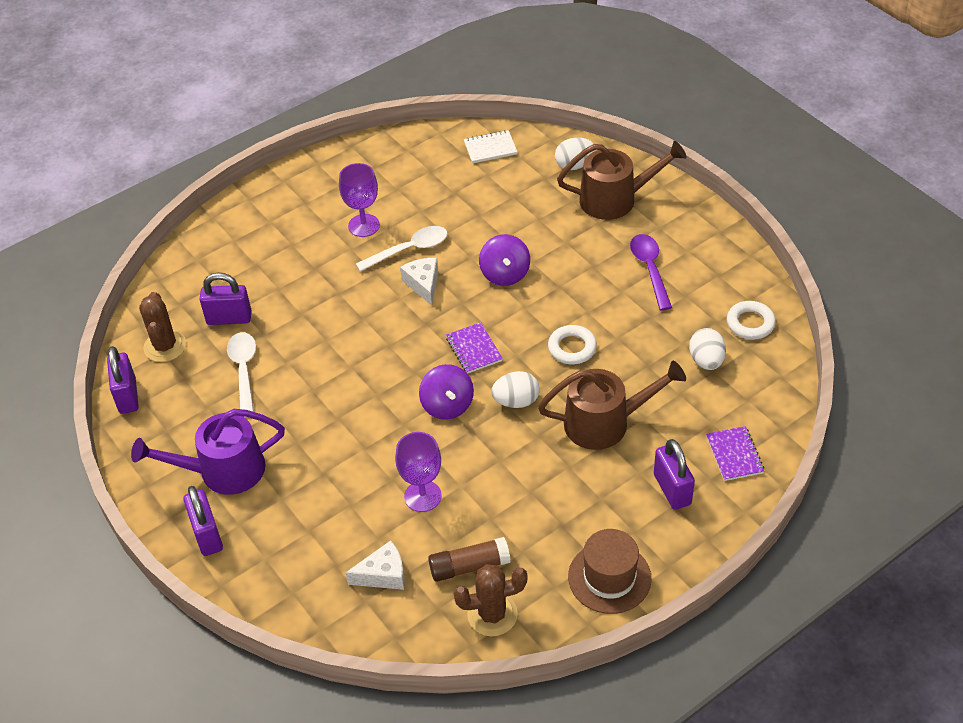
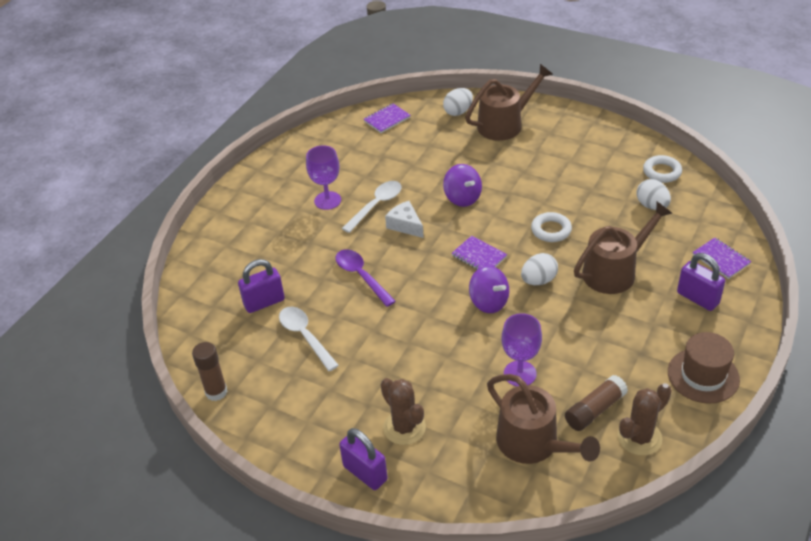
camera: 25 degrees left, 5 degrees down
(127, 396) = (216, 392): purple padlock -> brown glue stick
(165, 346) = (223, 342): brown cactus -> brown cactus (404, 427)
(223, 471) = (343, 418): purple watering can -> none
(383, 574) = (533, 443): white cheese -> brown watering can
(490, 148) = (387, 119): white notebook -> purple notebook
(650, 269) = (565, 161): purple spoon -> purple spoon (361, 276)

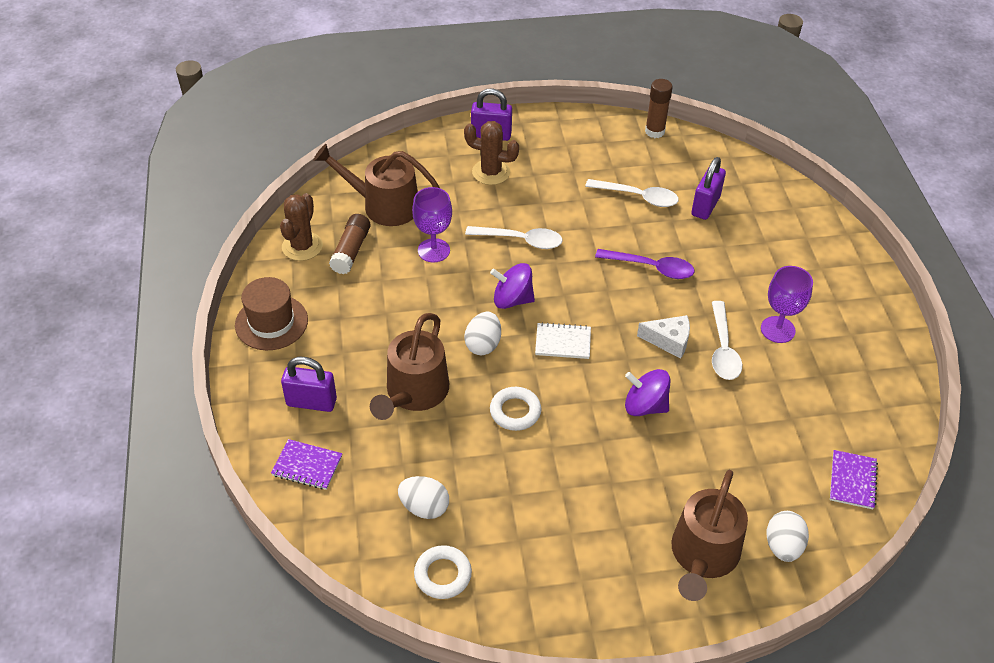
camera: 140 degrees right, 5 degrees up
(439, 347) = (520, 240): none -> white spoon
(479, 256) = (563, 342): purple notebook -> white notebook

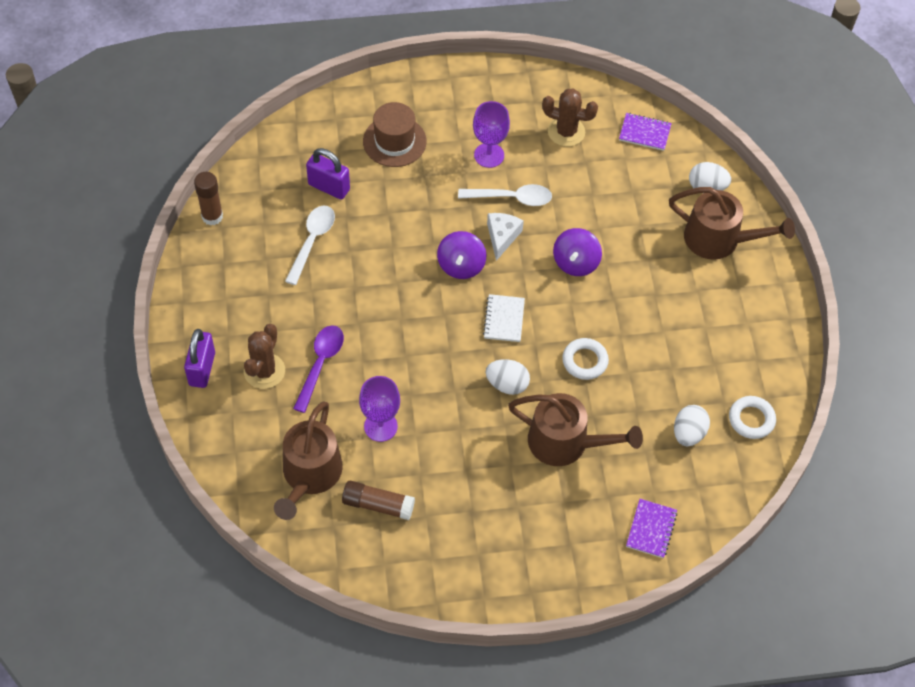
camera: 90 degrees left, 10 degrees up
(271, 322) = (478, 575): brown hat -> brown hat (394, 141)
(302, 246) = (369, 554): brown cactus -> brown cactus (566, 132)
(311, 402) = (579, 530): purple padlock -> none
(512, 299) = (450, 358): purple spinning top -> purple spinning top (461, 265)
(520, 240) = (369, 348): white spoon -> none
(651, 267) = (411, 241): purple spoon -> purple spoon (320, 364)

